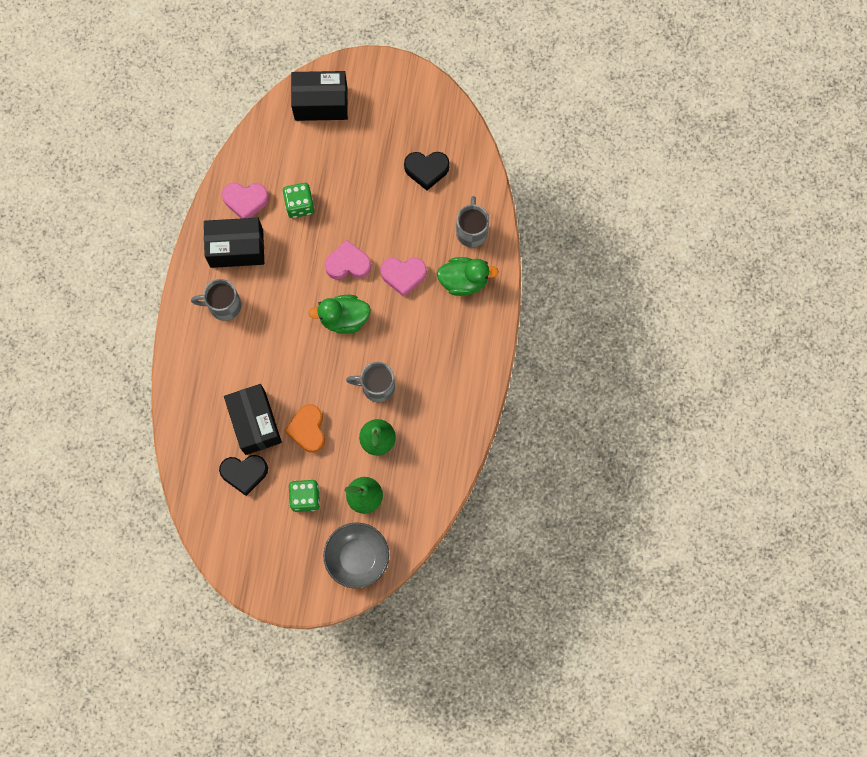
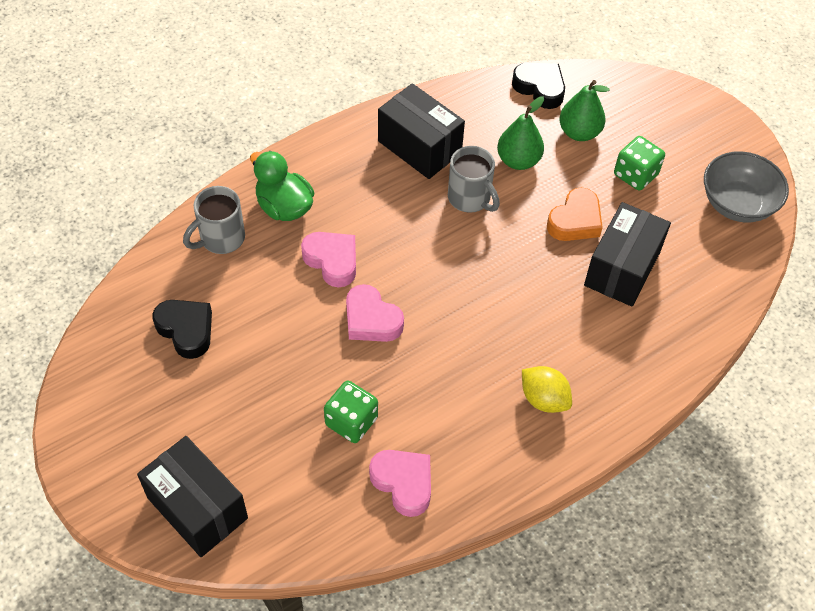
camera: 135 degrees left, 20 degrees down
(223, 305) = (543, 399): grey mug -> yellow lemon
(236, 248) = (468, 443): black box -> black box (419, 147)
(244, 473) = (676, 239): black heart -> black heart (540, 88)
(344, 318) = (434, 277): green duck -> none
(357, 557) = (634, 100): grey bowl -> grey bowl (737, 204)

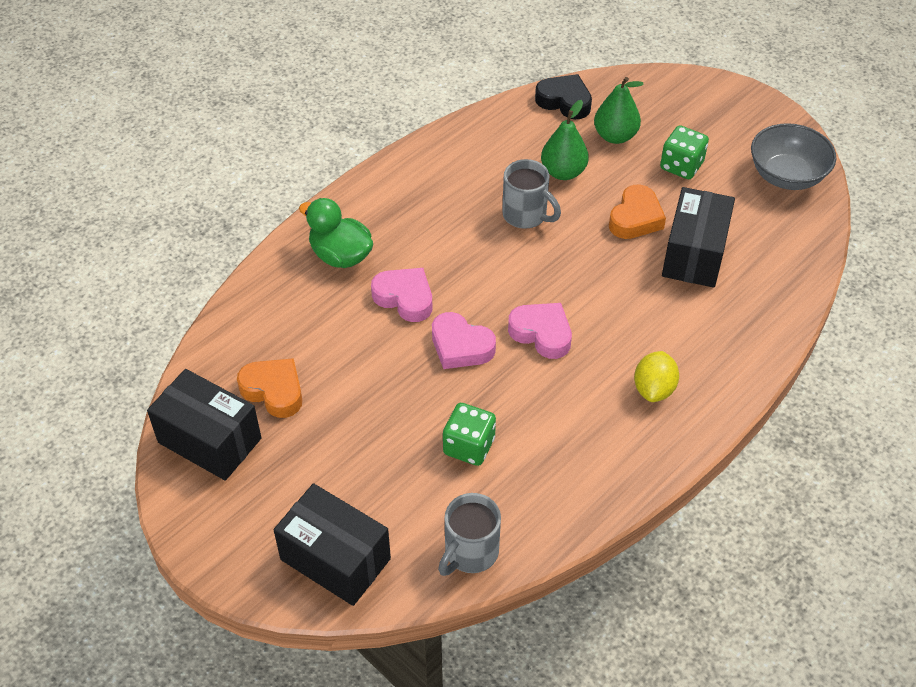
camera: 10 degrees left, 5 degrees down
(186, 330) = (274, 391): black heart -> orange heart
(221, 239) = (284, 297): grey mug -> grey mug (470, 552)
(403, 483) = (538, 494): pink heart -> pink heart (542, 333)
(419, 147) = (461, 176): black box -> black box (209, 440)
(543, 399) = (654, 389): yellow lemon -> yellow lemon turned 75 degrees clockwise

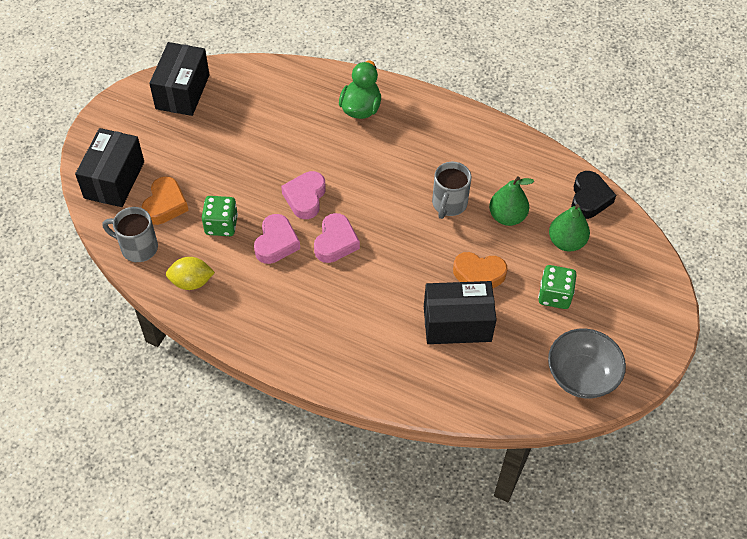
camera: 70 degrees right, 5 degrees up
(274, 391) = (231, 110): orange heart -> orange heart (165, 205)
(405, 298) = (336, 154): pink heart -> pink heart (276, 243)
(654, 389) = (309, 323): yellow lemon -> yellow lemon (191, 282)

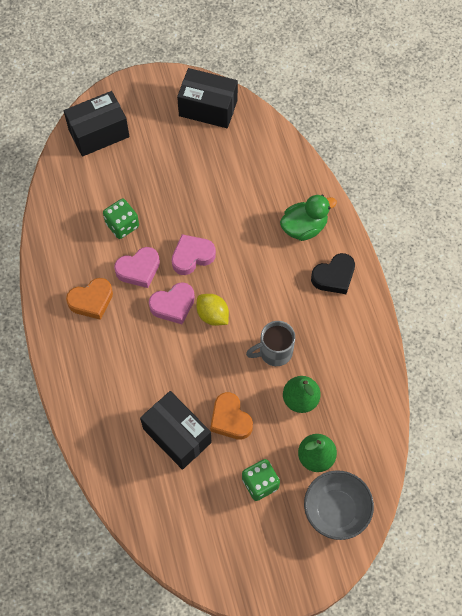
camera: 50 degrees right, 10 degrees up
(137, 247) = (60, 192): grey mug -> none
(165, 205) = (107, 179): orange heart -> orange heart (91, 301)
(182, 92) = (208, 108): black box -> black box turned 45 degrees clockwise
(191, 282) = (62, 246): yellow lemon -> yellow lemon (212, 315)
(581, 376) = (207, 552): grey bowl -> grey bowl (336, 510)
(589, 198) = (372, 444): black heart -> black heart (334, 276)

